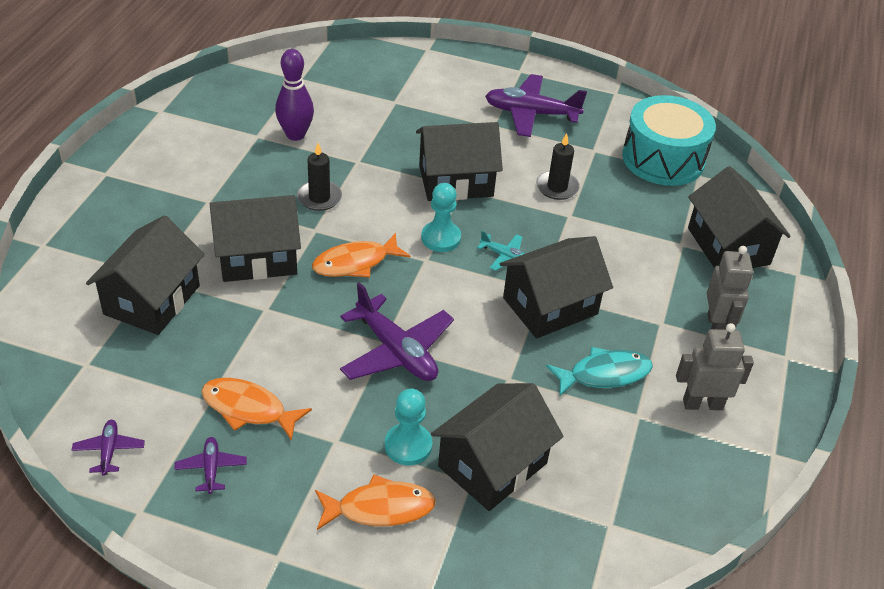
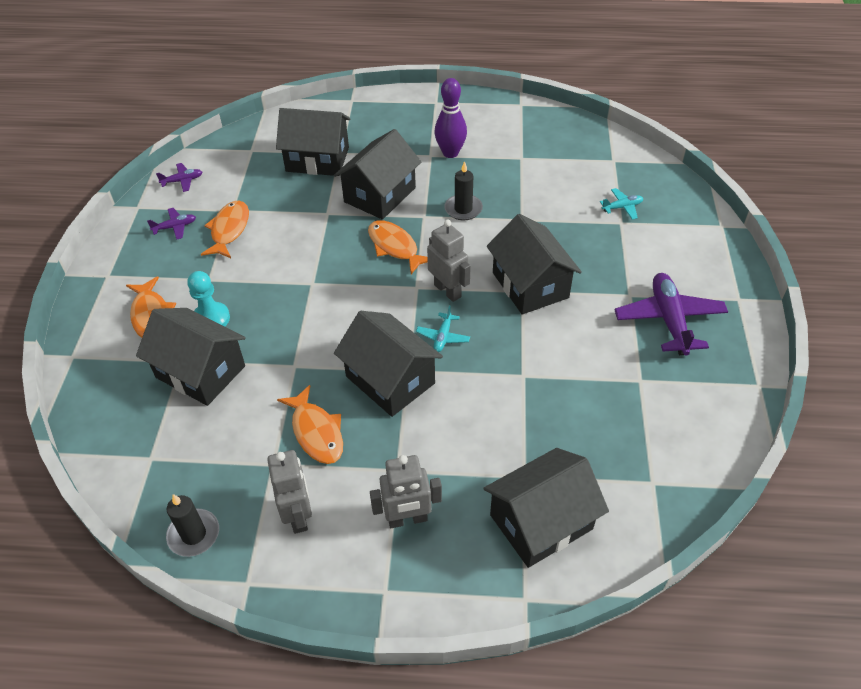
camera: 80 degrees right, 5 degrees up
(257, 257) = (380, 195): black house -> black house turned 60 degrees clockwise
(295, 135) = (535, 177): purple bowling pin -> purple bowling pin (450, 153)
(374, 94) = (622, 207): none -> turquoise plane
(396, 351) = (305, 291): purple plane -> none
(441, 238) = (448, 291): turquoise pawn -> grey robot
(557, 187) = (561, 359): black candle -> black candle (194, 534)
(604, 374) = (316, 432): turquoise fish -> orange fish
(663, 159) = (663, 444): turquoise drum -> none

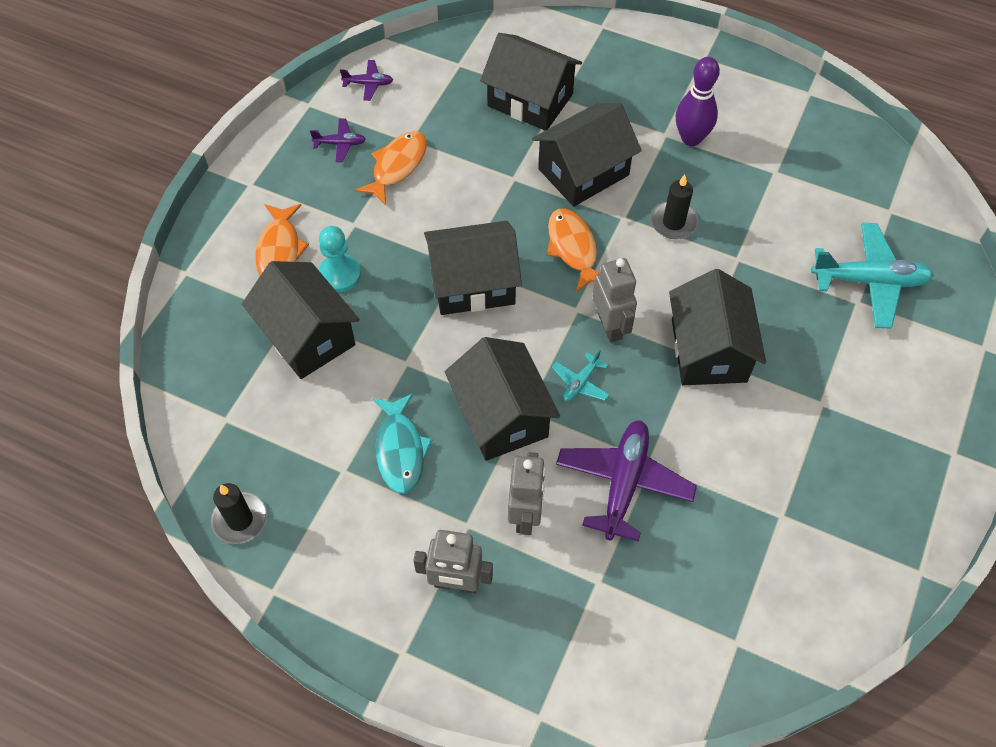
camera: 20 degrees right, 10 degrees up
(298, 515) = (348, 538): grey robot -> grey robot (525, 514)
(316, 432) = (400, 450): orange fish -> turquoise fish
(541, 522) = (593, 640): black house -> black house (473, 284)
(622, 207) = (869, 281): turquoise plane -> turquoise plane, size x2.06
(669, 320) = (853, 452): purple plane -> purple plane (623, 483)

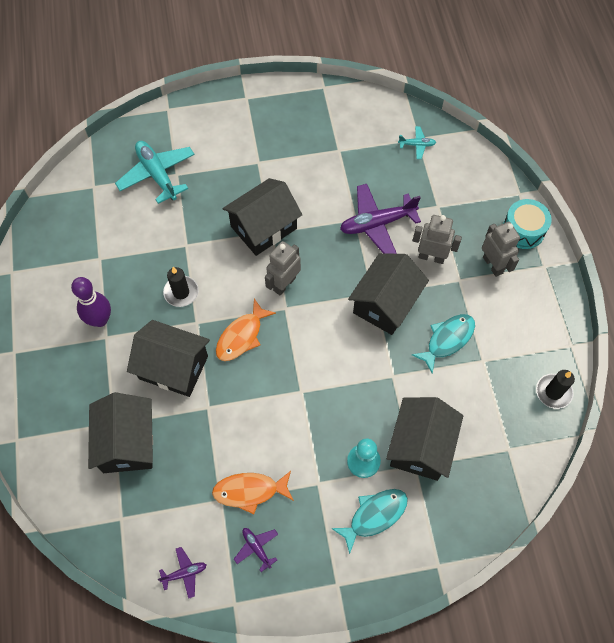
camera: 125 degrees left, 5 degrees up
(279, 250) = (374, 516): orange fish -> turquoise fish
(368, 84) = (184, 573): purple plane -> purple plane turned 105 degrees clockwise
(473, 284) = (310, 376): black house -> none
(477, 670) = (523, 230): none -> turquoise drum
(525, 514) = (431, 257): grey robot -> grey robot turned 45 degrees clockwise
(580, 383) = (334, 277): turquoise plane -> turquoise plane (417, 145)

